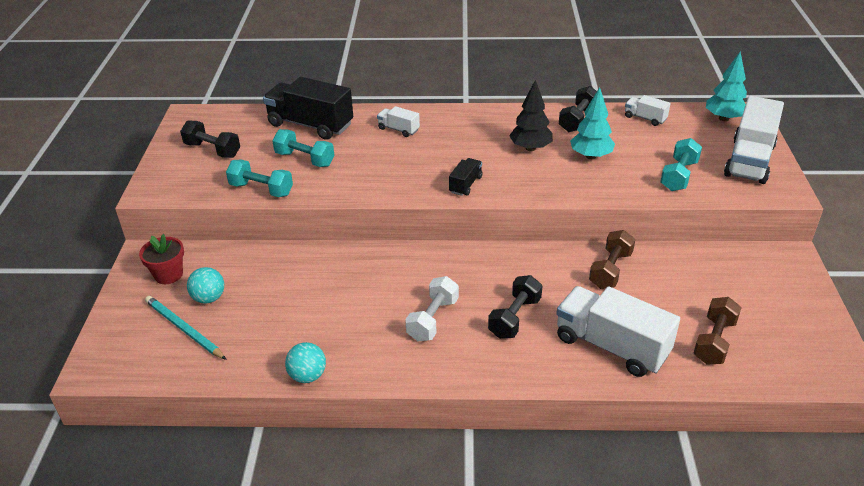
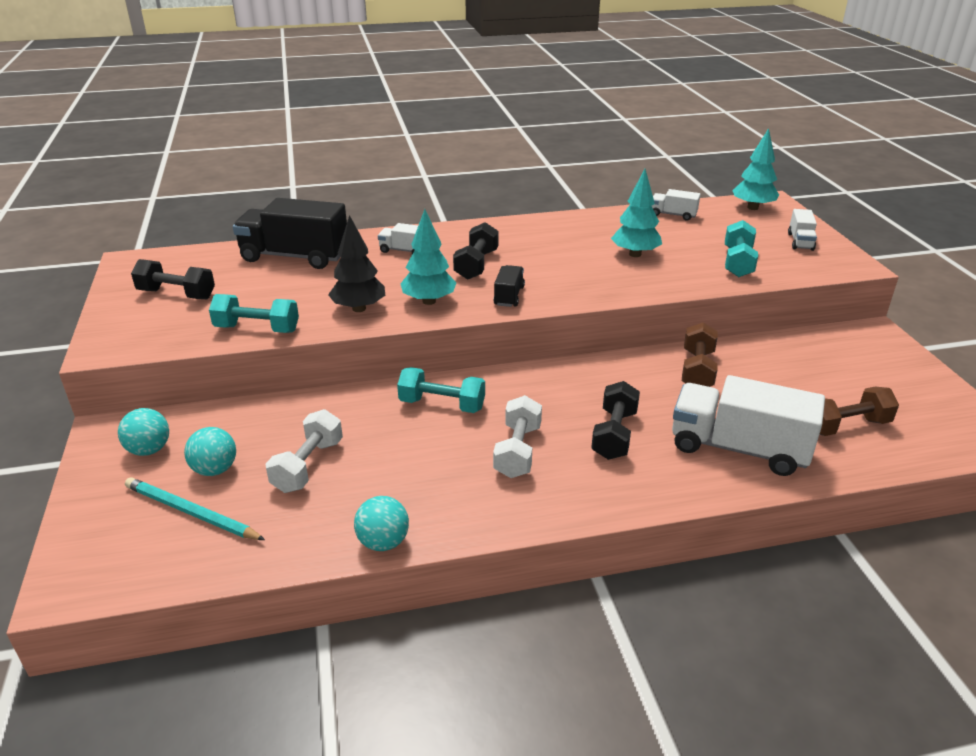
camera: 15 degrees left, 5 degrees down
(168, 275) = (149, 450): red flower pot -> turquoise ball
(274, 306) = (308, 466): none -> white dumbbell
(304, 159) = (301, 291): turquoise dumbbell -> turquoise dumbbell (442, 405)
(399, 181) = (429, 301): none -> turquoise tree
(530, 148) = (565, 253): black tree -> black tree (359, 308)
(578, 120) = (603, 223): black dumbbell -> black dumbbell (476, 265)
(714, 341) = (845, 426): brown dumbbell -> brown dumbbell turned 60 degrees clockwise
(749, 160) = (800, 241): white truck -> white truck, size x0.48

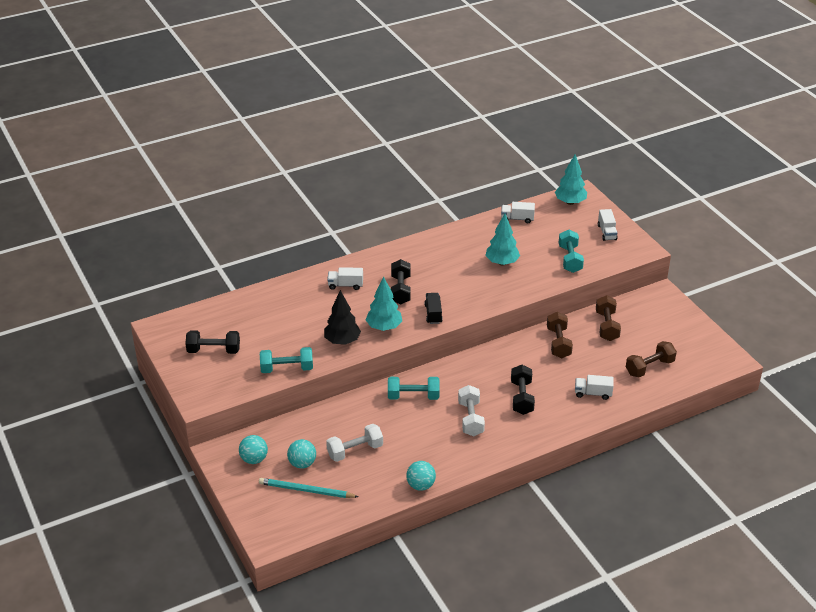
camera: 15 degrees left, 5 degrees up
(295, 256) = (272, 303): black truck -> none
(308, 466) = (355, 451): white dumbbell -> white dumbbell turned 60 degrees clockwise
(738, 448) = (593, 393): white truck -> white truck, size x0.48
(780, 360) = (607, 326): none -> brown dumbbell

